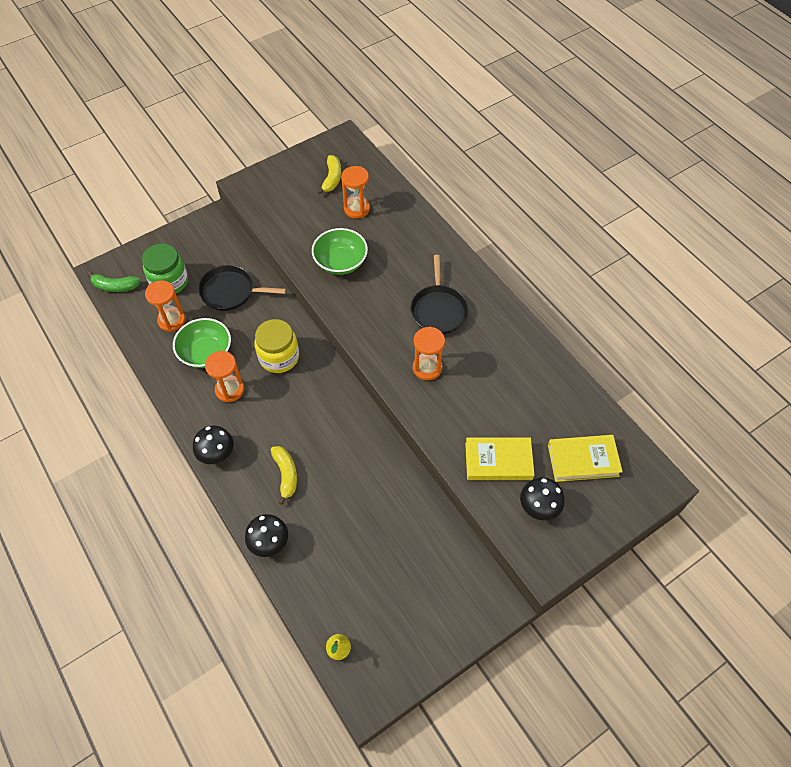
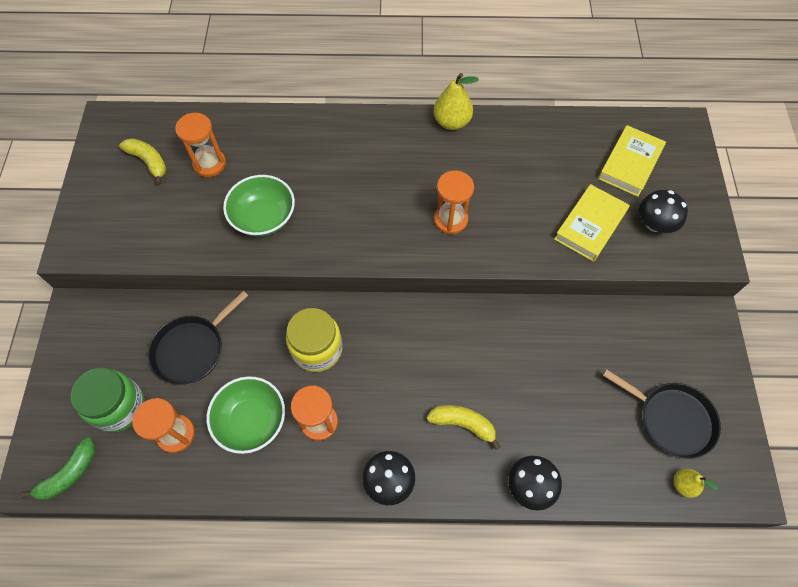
camera: 55 degrees left, 5 degrees up
(438, 310) = (392, 171): black pan -> black pan (671, 419)
(514, 320) = (452, 122): none -> yellow pear

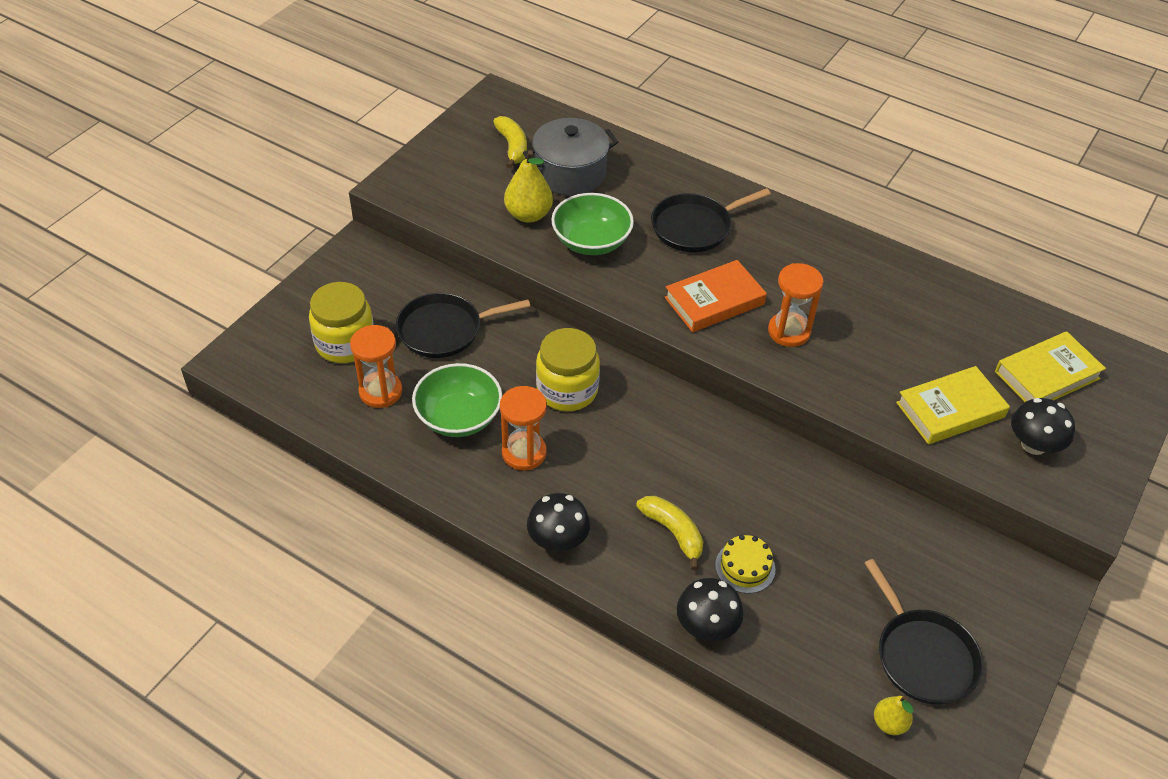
camera: 30 degrees right, 15 degrees down
(69, 474) = (265, 373): green banana -> none
(119, 406) = (345, 343): green jar -> yellow jar
(209, 164) = (570, 173): orange hourglass -> grey pot
(331, 164) = (695, 227): none -> black pan
(384, 222) = (714, 301): none -> orange book
(452, 122) = (857, 245): yellow pear -> yellow pear (528, 215)
(525, 422) = (745, 567): none -> yellow cake

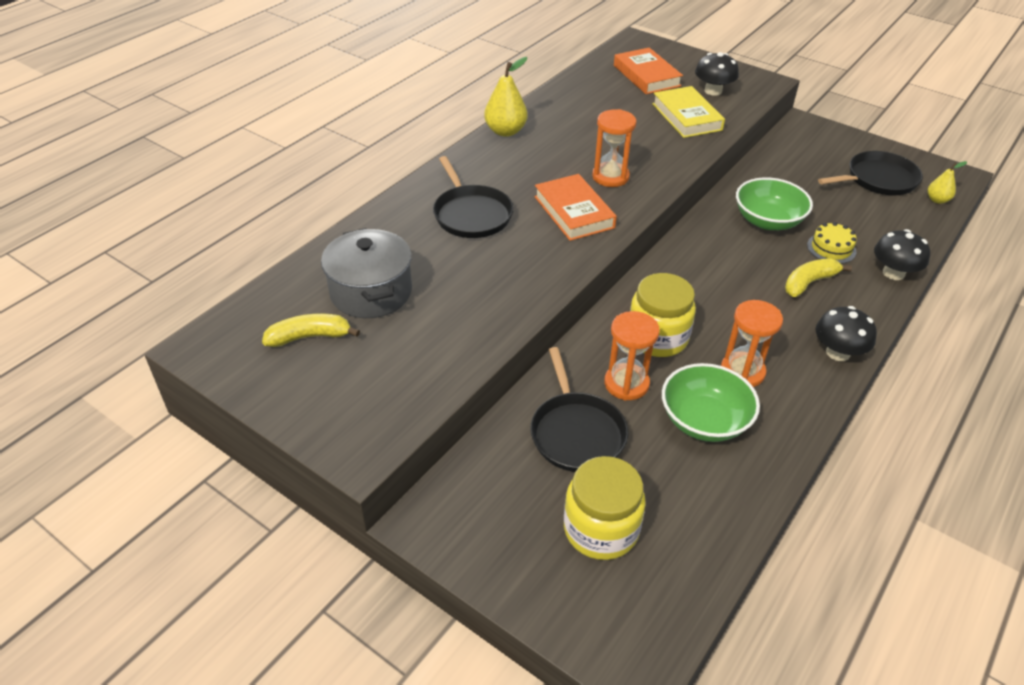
camera: 85 degrees left, 5 degrees down
(380, 392) = (676, 491): orange hourglass -> orange hourglass (626, 384)
(528, 215) = (436, 327): yellow pear -> yellow pear (505, 131)
(591, 242) = (486, 282): green bowl -> green bowl (768, 221)
(1047, 375) = (646, 76): yellow book -> orange book

